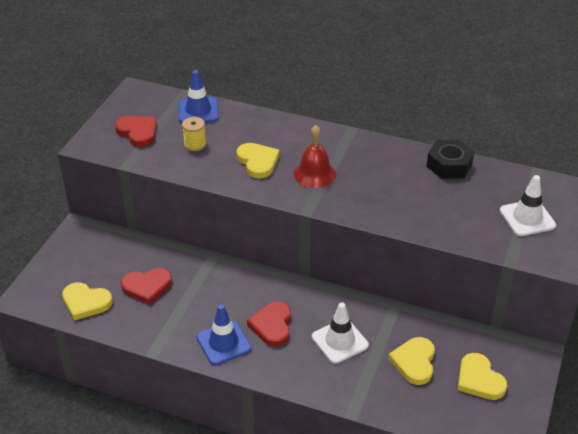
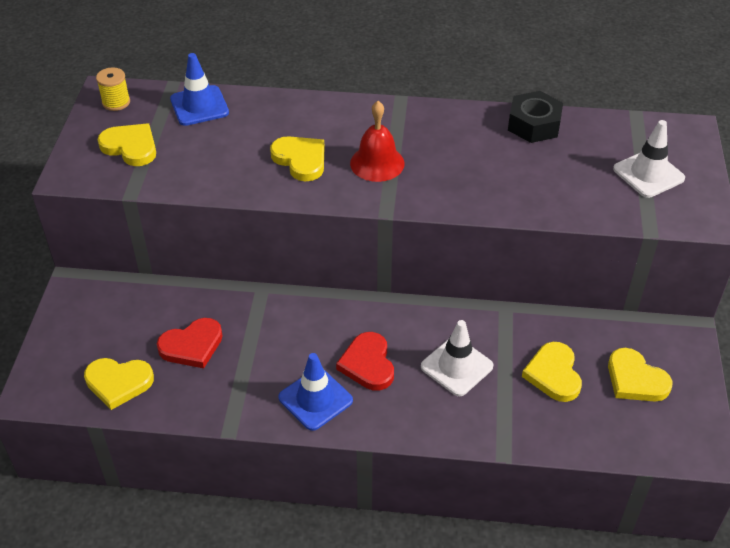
camera: 15 degrees left, 5 degrees up
(138, 132) = (130, 147): red heart -> yellow heart
(195, 144) = (211, 150): yellow spool -> yellow spool (116, 102)

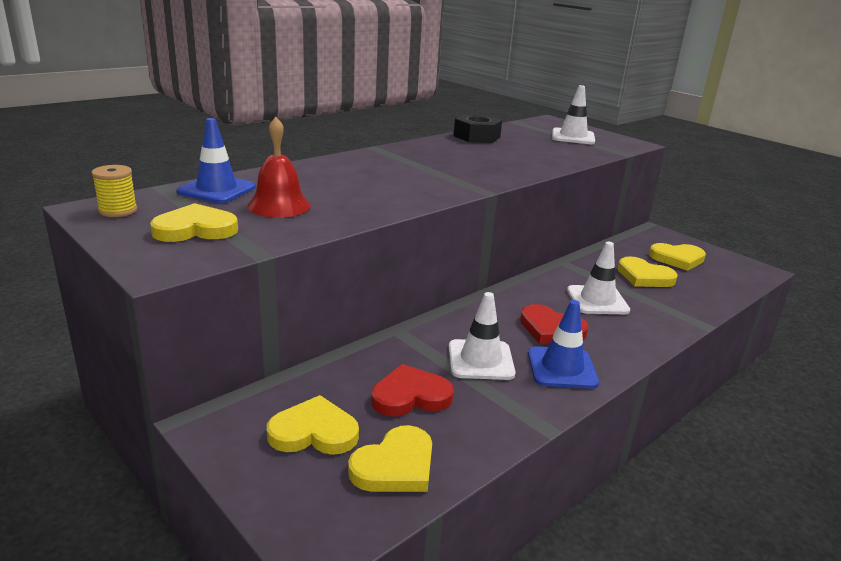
camera: 50 degrees left, 20 degrees down
(192, 346) = (410, 396): red heart -> red heart turned 120 degrees counterclockwise
(274, 352) = (480, 360): none -> white traffic cone
(300, 160) = (370, 189): yellow heart -> yellow heart (314, 432)
(377, 163) = (427, 175): red bell -> red bell (279, 205)

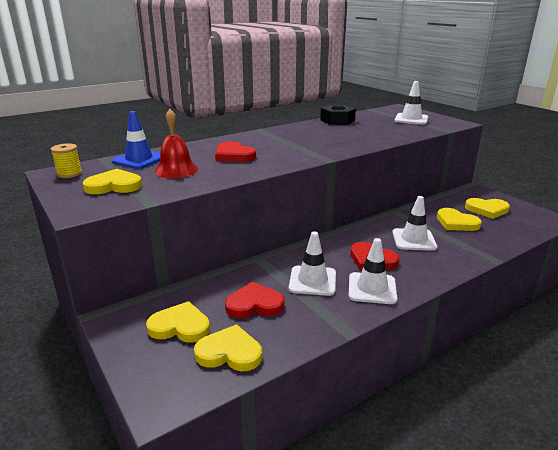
camera: 10 degrees right, 0 degrees up
(354, 185) = (234, 155): none -> red heart
(395, 466) = (229, 352): yellow heart -> yellow heart turned 135 degrees counterclockwise
(562, 368) = (372, 288): blue traffic cone -> white traffic cone

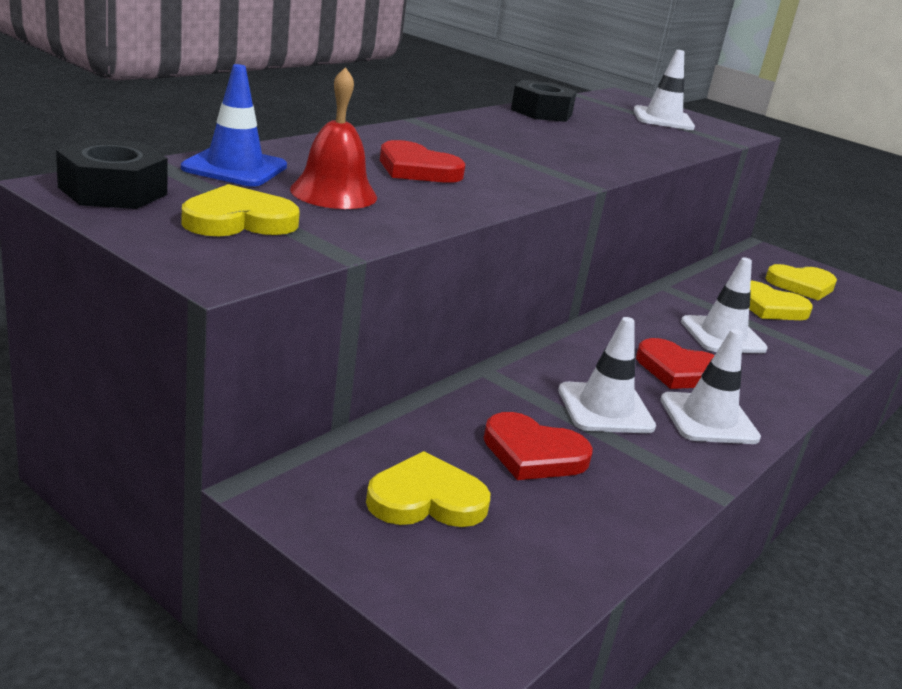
camera: 20 degrees left, 0 degrees up
(69, 174) = (113, 191): yellow spool -> black nut
(229, 352) = (546, 540): yellow heart -> none
(254, 304) = (533, 453): red heart -> red heart turned 135 degrees counterclockwise

